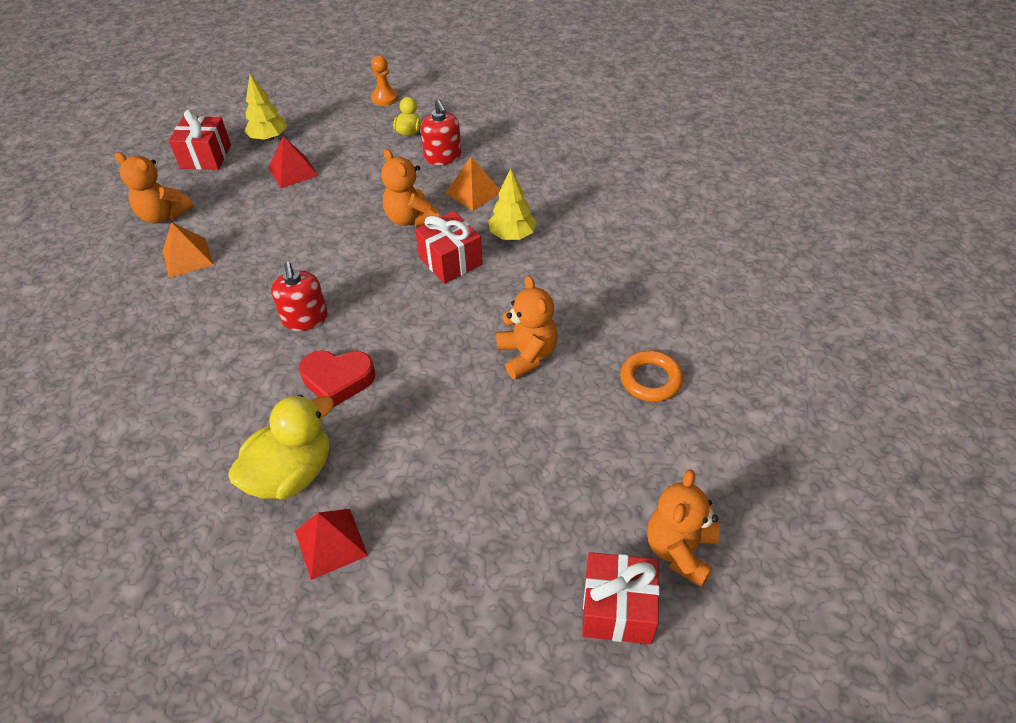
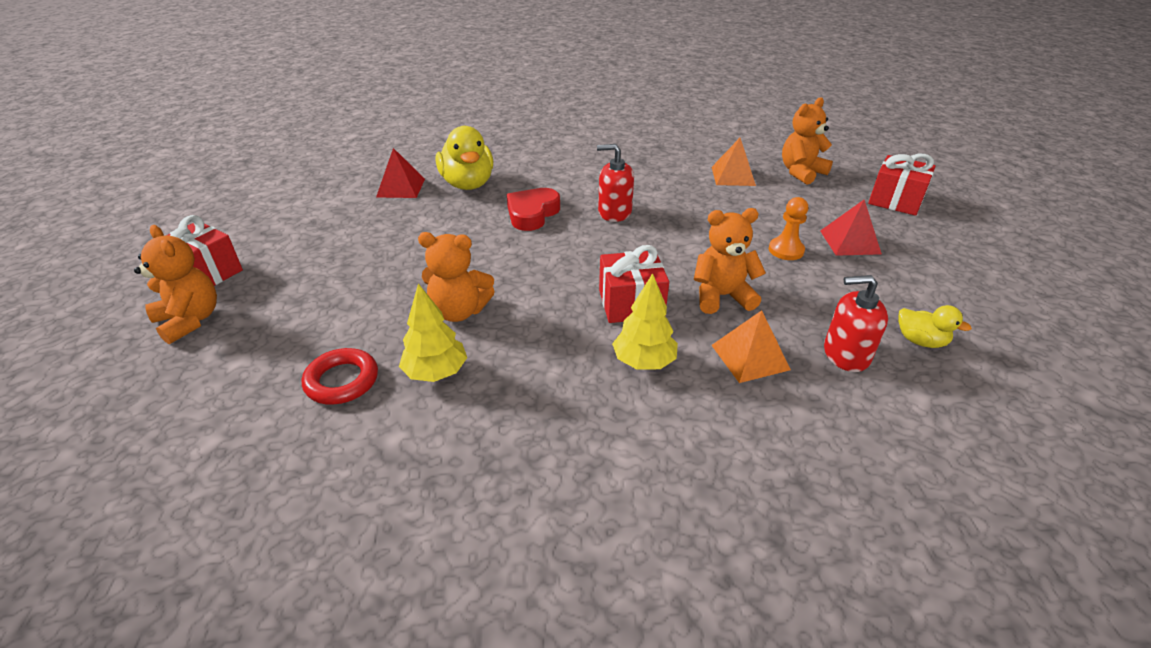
camera: 115 degrees right, 10 degrees down
(269, 138) = (926, 238): yellow tree -> yellow tree (436, 372)
(384, 98) = (1022, 341): orange pawn -> orange pawn (786, 250)
(650, 380) = (342, 381): orange ring -> red ring

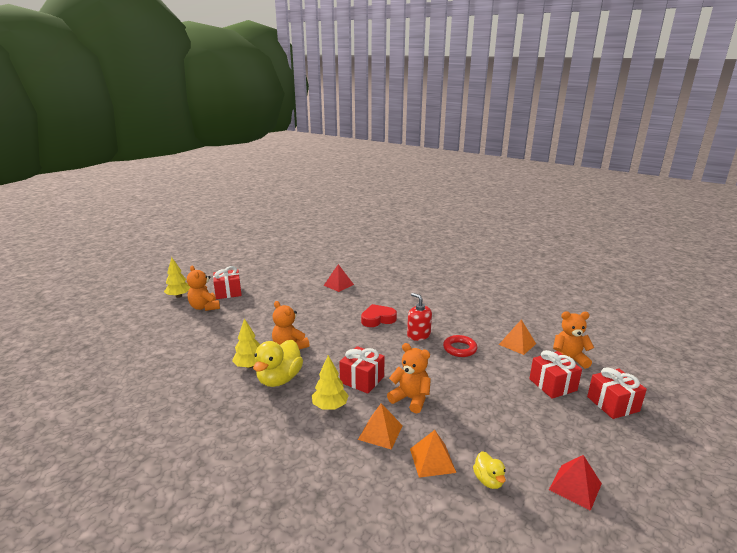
camera: 40 degrees right, 15 degrees down
(91, 326) = (179, 296): none -> yellow tree
(190, 320) = (204, 307): orange teddy bear -> orange teddy bear turned 150 degrees clockwise
(342, 381) = (218, 352): red ring -> red ring (459, 349)
(468, 184) = (369, 294): yellow duck -> yellow duck (279, 379)
(786, 250) = (484, 395): orange pawn -> none
(825, 206) = (552, 385): none -> red gift
(846, 354) = (432, 460): red soap dispenser -> orange pyramid
(850, 242) = (534, 410): red pyramid -> red pyramid (575, 486)

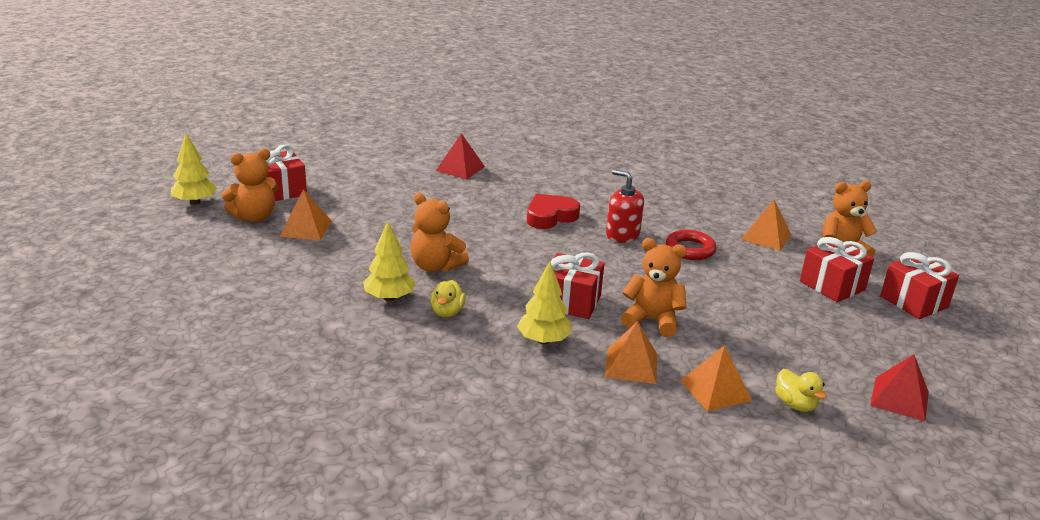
camera: 15 degrees left, 5 degrees up
(204, 307) = (254, 217): orange teddy bear -> orange teddy bear turned 75 degrees counterclockwise
(228, 316) = (306, 228): none -> orange pyramid
(279, 379) = (447, 312): yellow duck -> yellow duck, size x0.52

